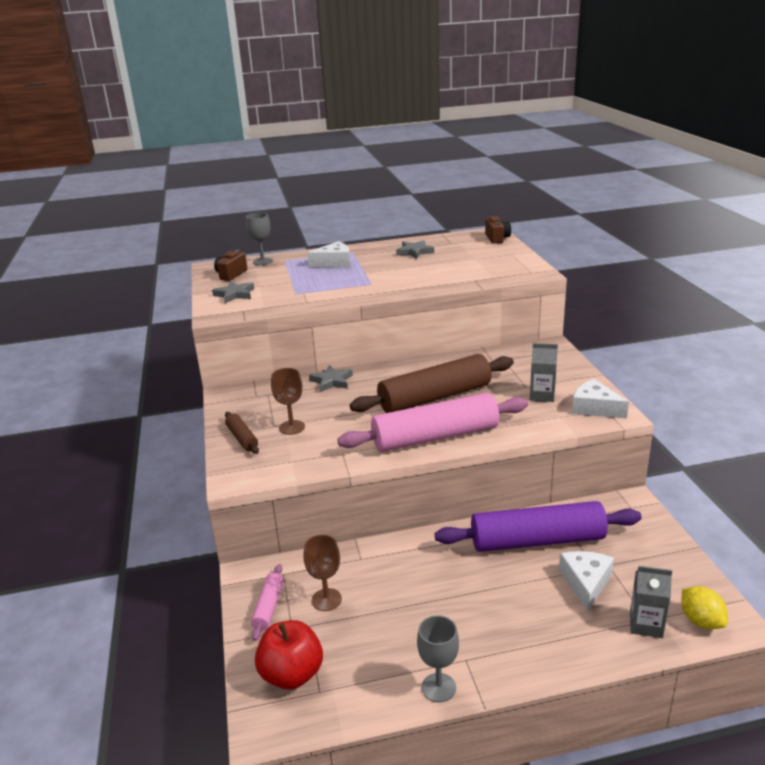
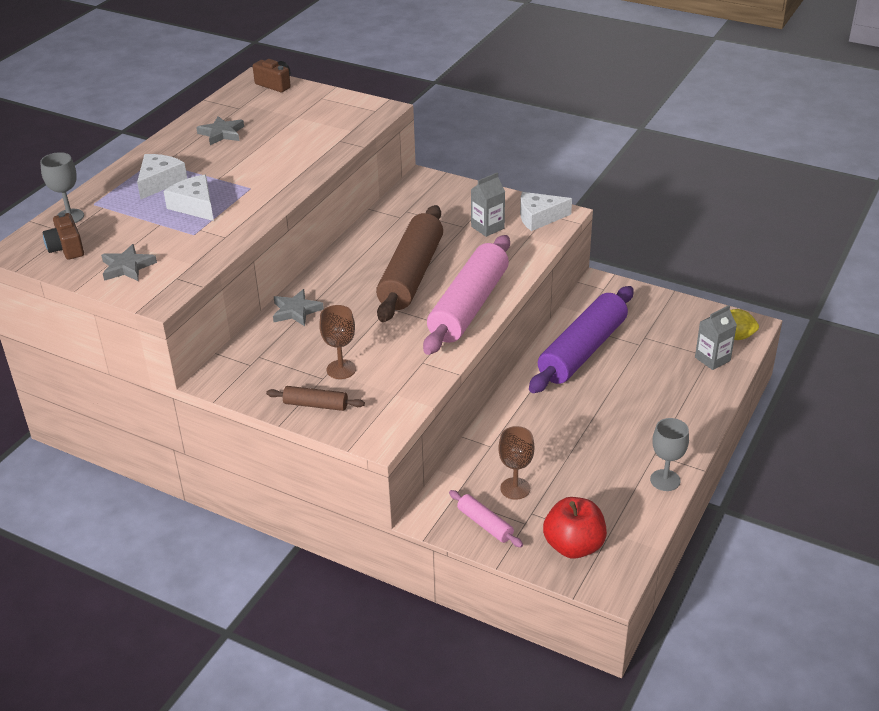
camera: 50 degrees left, 10 degrees up
(586, 583) = (649, 358): white cheese -> white cheese (195, 206)

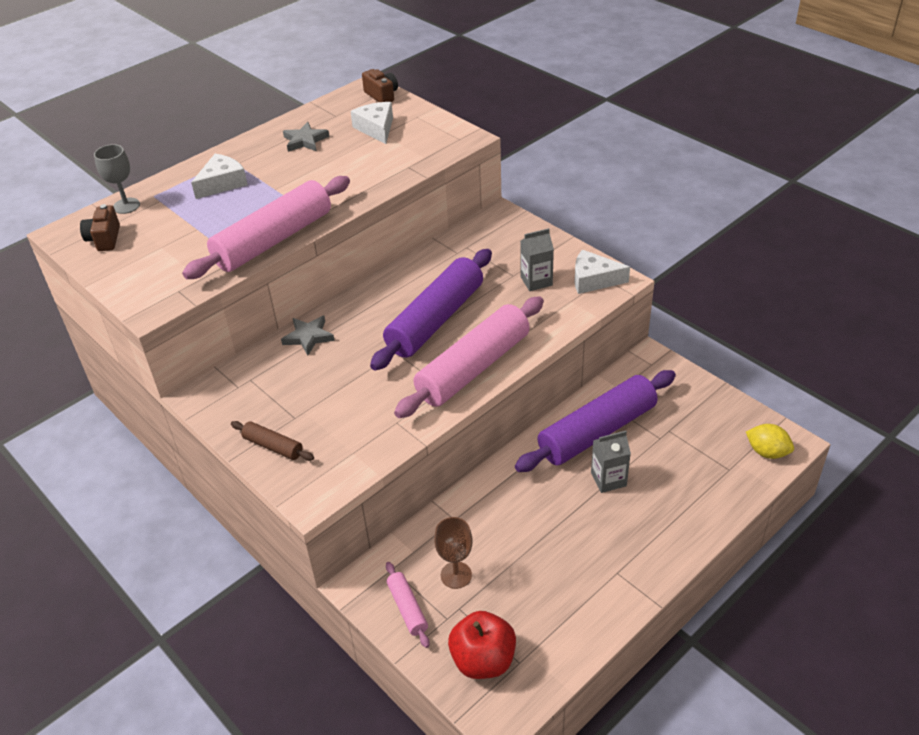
camera: 20 degrees right, 5 degrees up
(127, 267) = (143, 270): grey star -> none
(195, 206) = (238, 215): white cheese -> white cheese (376, 128)
(246, 221) = (274, 240): none -> pink rolling pin
(341, 369) = (316, 412): brown goblet -> none
(411, 275) = (435, 320): brown rolling pin -> purple rolling pin
(665, 480) = (614, 608): grey goblet -> none
(712, 359) = (730, 474): grey carton -> grey carton (608, 479)

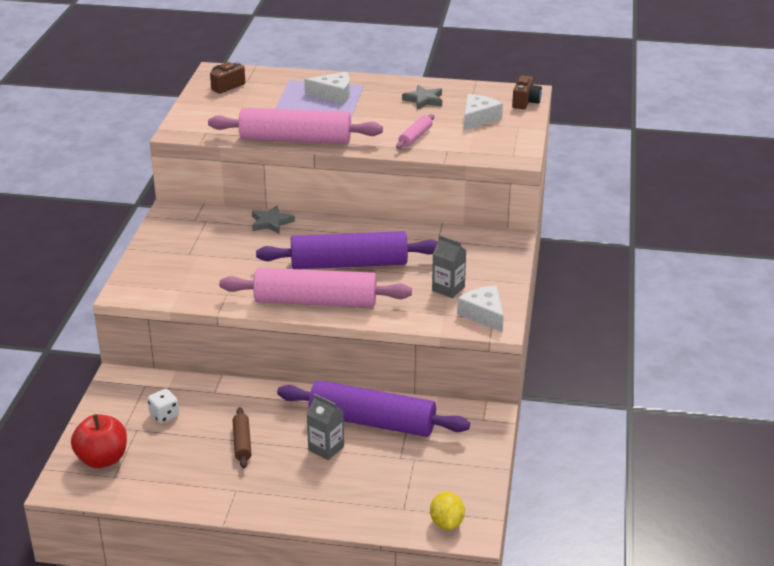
camera: 50 degrees right, 10 degrees down
(126, 206) = (267, 76): grey goblet -> none
(273, 446) = (155, 258): brown rolling pin -> brown rolling pin (242, 443)
(407, 608) = (117, 407): pink rolling pin -> pink rolling pin (415, 137)
(456, 575) = (164, 415): brown goblet -> white dice

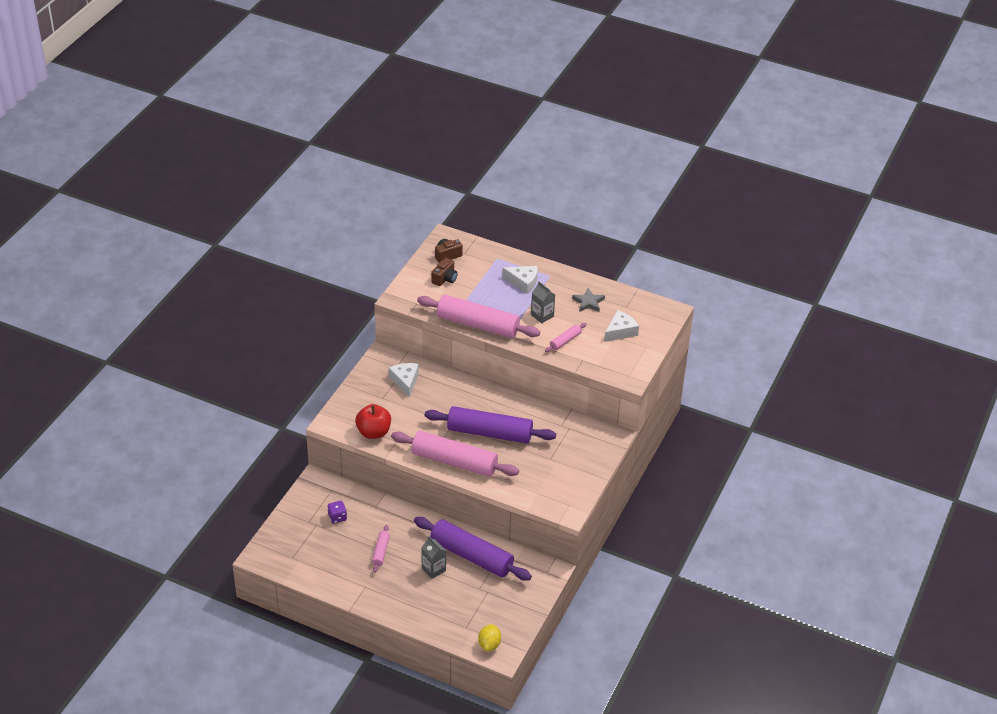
camera: 15 degrees right, 10 degrees up
(102, 459) = (288, 542): red apple -> red apple (373, 432)
(164, 415) = (337, 517): white dice -> purple dice
(242, 443) = (381, 552): brown rolling pin -> pink rolling pin
(271, 222) = (449, 381): grey star -> none
(448, 289) = (549, 471): grey carton -> grey carton (542, 315)
(484, 314) = (564, 500): white cheese -> white cheese (405, 381)
(525, 102) = (664, 321): brown camera -> brown camera (445, 279)

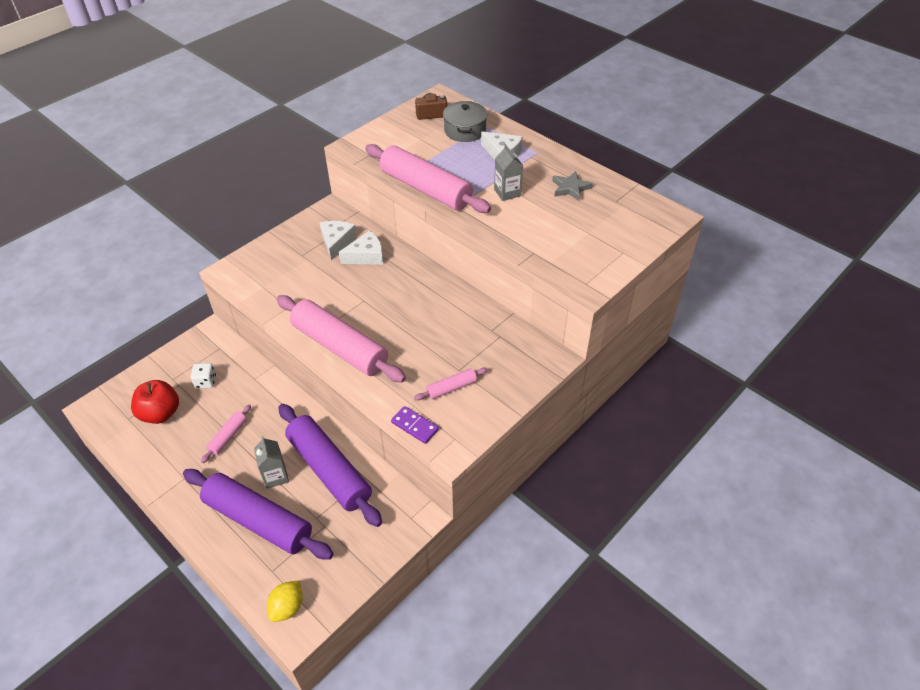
camera: 20 degrees right, 5 degrees up
(337, 517) = (206, 382): purple dice -> white dice
(373, 432) = (268, 291): red apple -> red apple (160, 413)
(445, 279) = (415, 136): brown camera -> none
(483, 266) = (465, 130): none -> grey pot
(489, 433) = (400, 321): purple rolling pin -> purple rolling pin (258, 520)
(537, 503) = (414, 426): none -> purple domino
(565, 341) = (522, 226): pink rolling pin -> pink rolling pin (451, 388)
(620, 331) = (597, 228): white cheese -> white cheese (366, 256)

